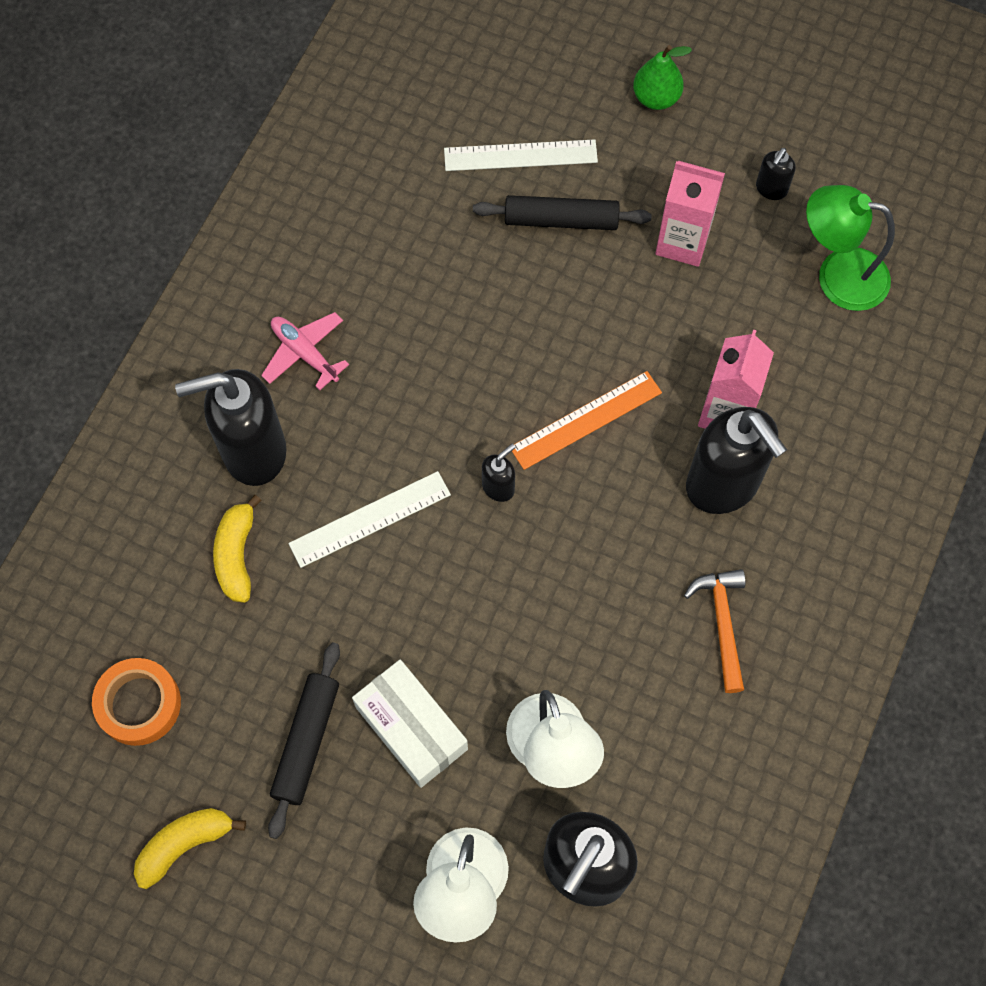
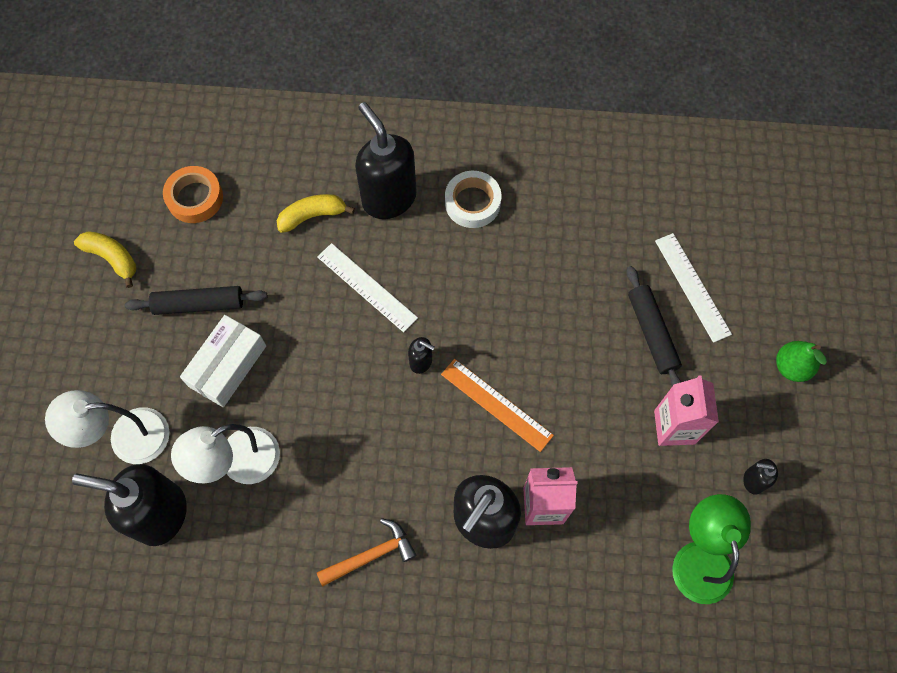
camera: 70 degrees right, 0 degrees up
(305, 353) = (472, 203): pink plane -> white tape

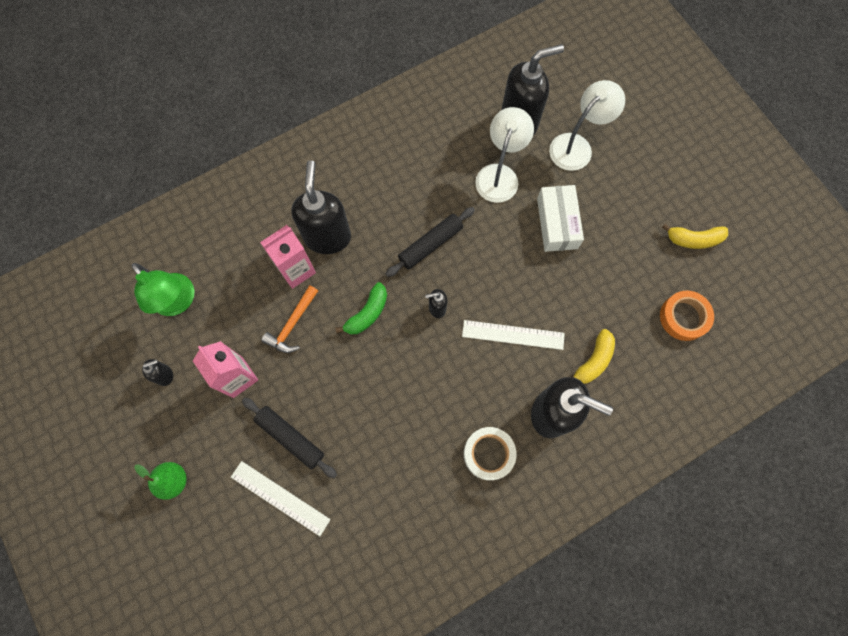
camera: 145 degrees right, 5 degrees up
(199, 304) = (610, 248): black rolling pin -> black rolling pin (430, 244)
(371, 555) = (381, 177): orange hammer -> orange hammer (292, 324)
(496, 404) = (367, 313): orange ruler -> green banana

